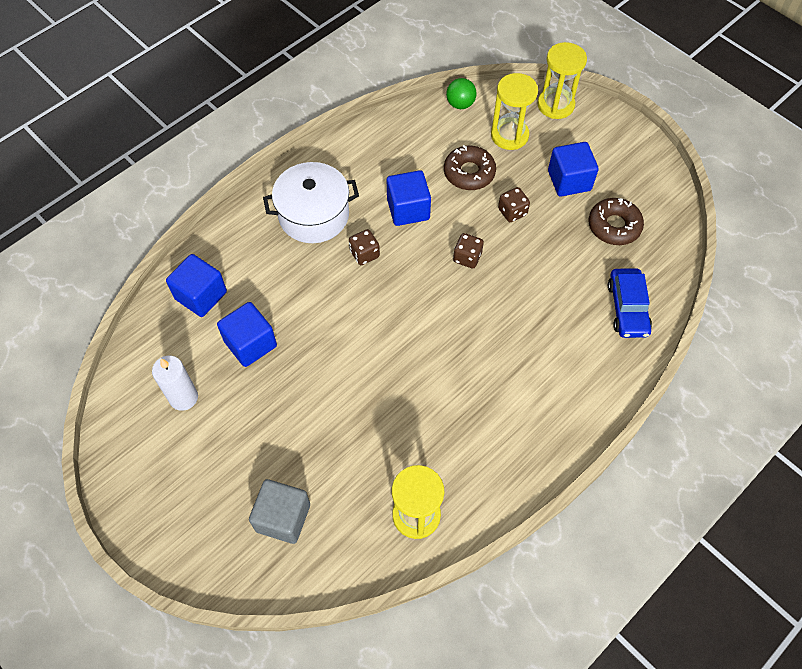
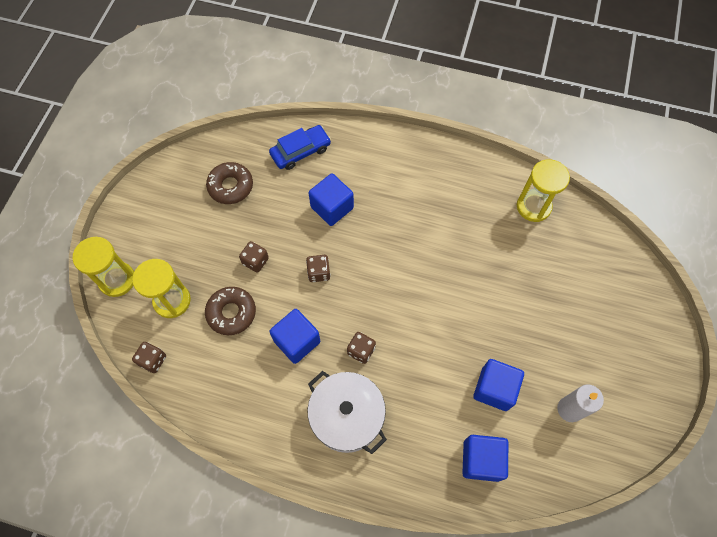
camera: 120 degrees left, 5 degrees up
(283, 517) = (595, 283): grey cube -> none
(460, 104) = (153, 360): green ball -> brown dice
(569, 181) = (200, 234): blue cube -> blue cube (332, 207)

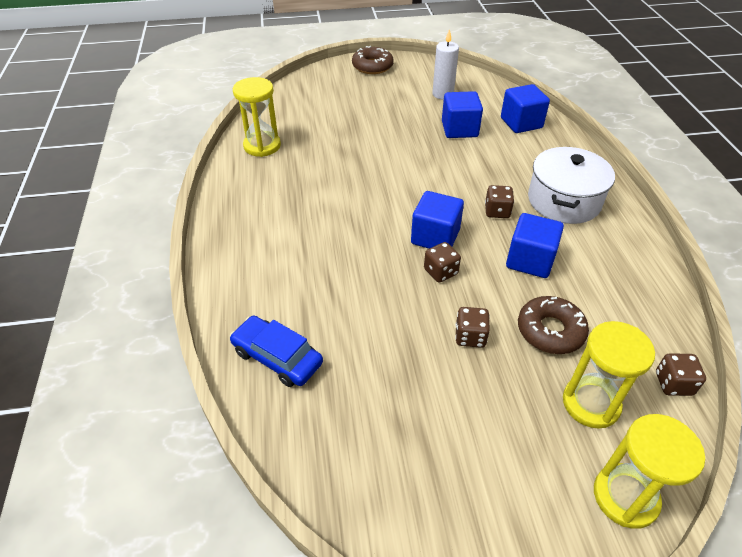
camera: 115 degrees left, 20 degrees down
(230, 186) = (380, 419): brown donut -> brown donut (372, 66)
(332, 207) = (348, 291): blue cube -> blue cube (435, 237)

